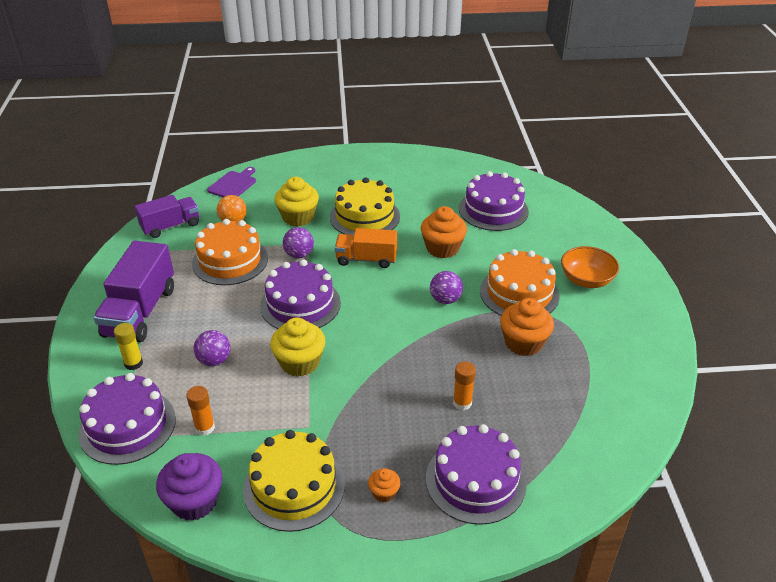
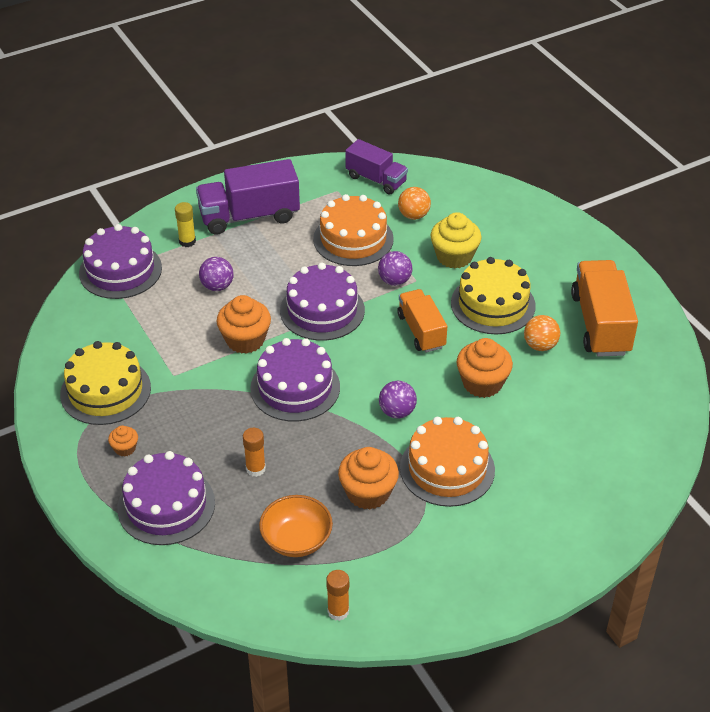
camera: 65 degrees right, 5 degrees up
(194, 501) = (66, 340): purple cupcake -> none
(205, 428) = (140, 314): orange glue stick -> orange glue stick (338, 611)
(233, 184) = (474, 189): purple cutting board -> none
(300, 362) = (245, 340): yellow cupcake -> orange cupcake
(420, 179) = (600, 324): none -> orange truck
(422, 210) = (540, 345): none -> orange ball
(493, 210) = (588, 405): purple cake -> purple cake (295, 387)
(586, 280) = (511, 522): orange bowl -> orange bowl (296, 540)

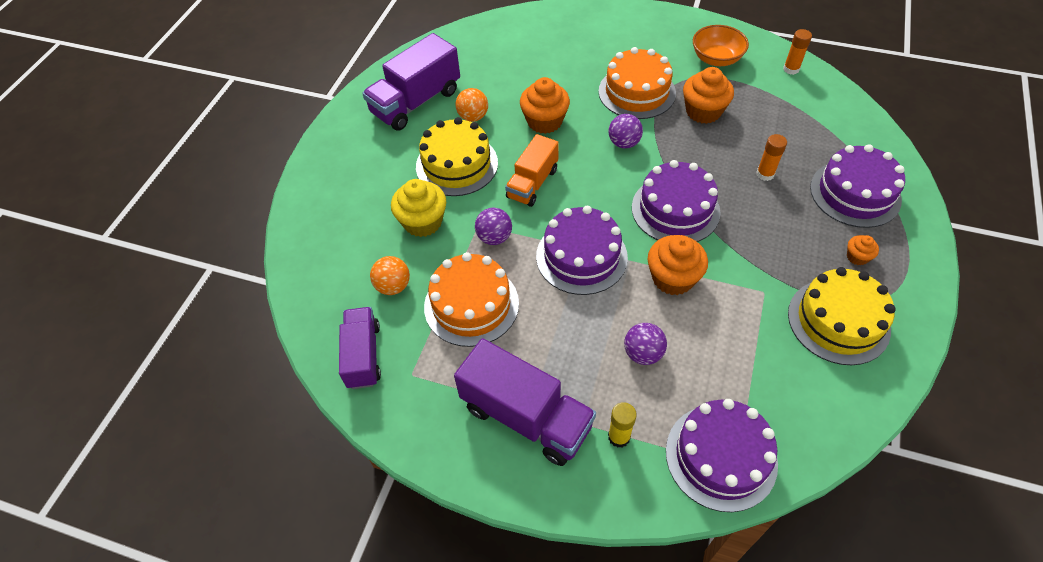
camera: 130 degrees left, 10 degrees up
(296, 540) = (779, 116): orange bowl -> orange bowl (716, 59)
(600, 324) = (416, 102): orange truck -> purple truck

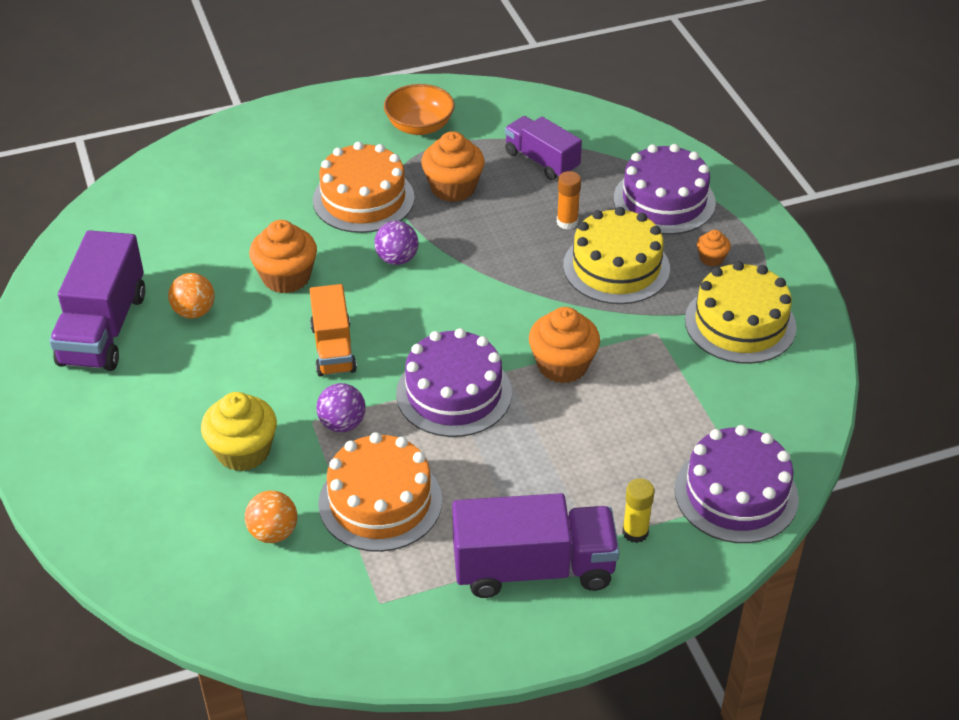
camera: 40 degrees left, 10 degrees down
(363, 355) = (308, 616): purple truck -> purple truck (541, 161)
(457, 165) = (225, 372): yellow cake -> yellow cake (616, 267)
(643, 353) = (594, 448): purple ball -> none
(675, 209) = (509, 299): purple cake -> none
(791, 69) = (506, 104): orange glue stick -> none

